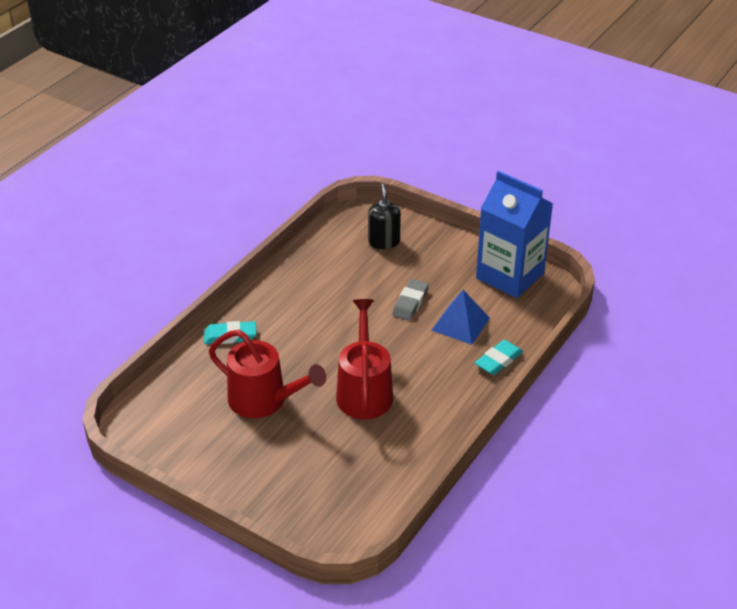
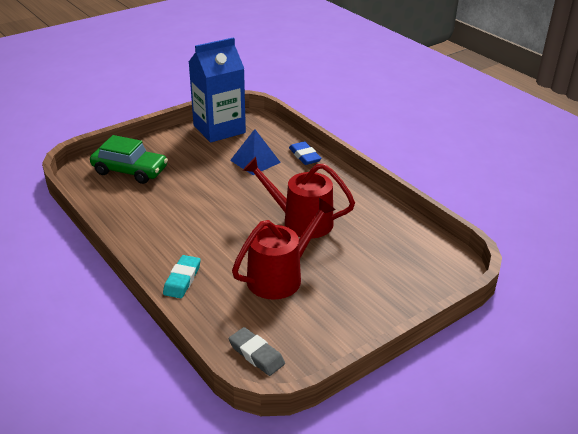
camera: 70 degrees left, 5 degrees down
(383, 242) = (130, 171): black soap dispenser -> green car
(410, 302) = (214, 176): grey eraser -> grey eraser (256, 354)
(498, 360) = (304, 156): turquoise eraser -> blue eraser

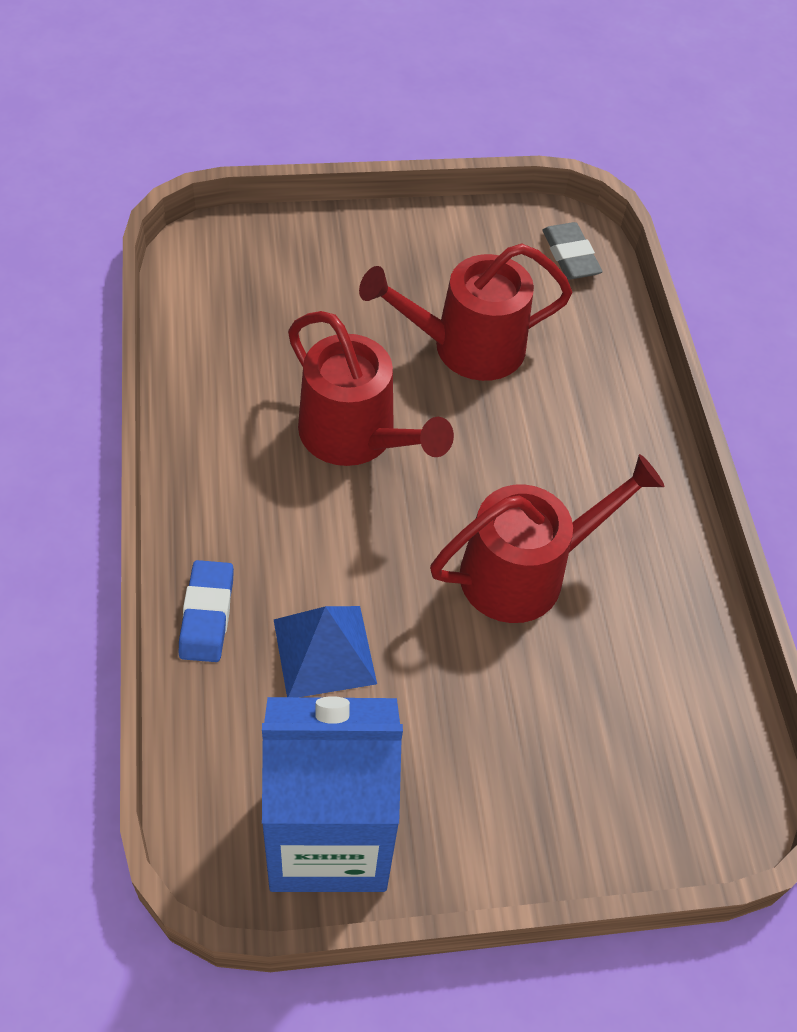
camera: 155 degrees left, 20 degrees up
(130, 171) = (618, 757): green car -> none
(182, 279) = (618, 409): turquoise eraser -> none
(194, 205) = (525, 572): none -> red watering can

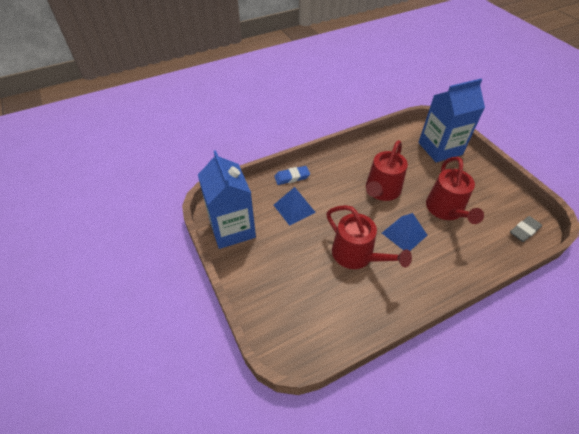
camera: 75 degrees right, 5 degrees down
(278, 259) = (440, 148): none -> blue carton
(467, 347) = (446, 210): red watering can -> red watering can turned 150 degrees counterclockwise
(501, 454) = (404, 234): none -> blue pyramid

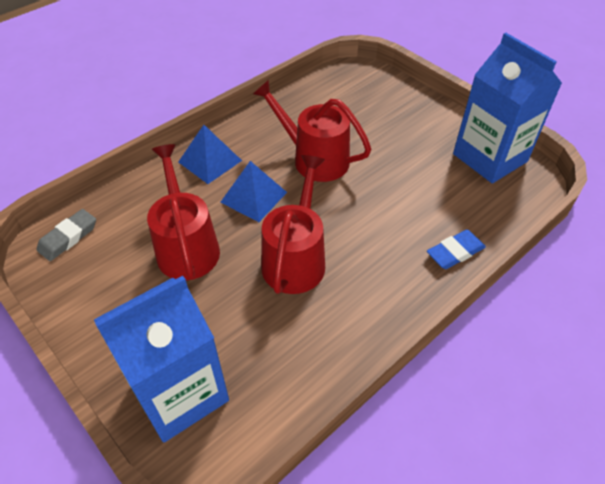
camera: 165 degrees right, 0 degrees up
(294, 208) = (423, 201): blue pyramid -> blue pyramid (210, 161)

